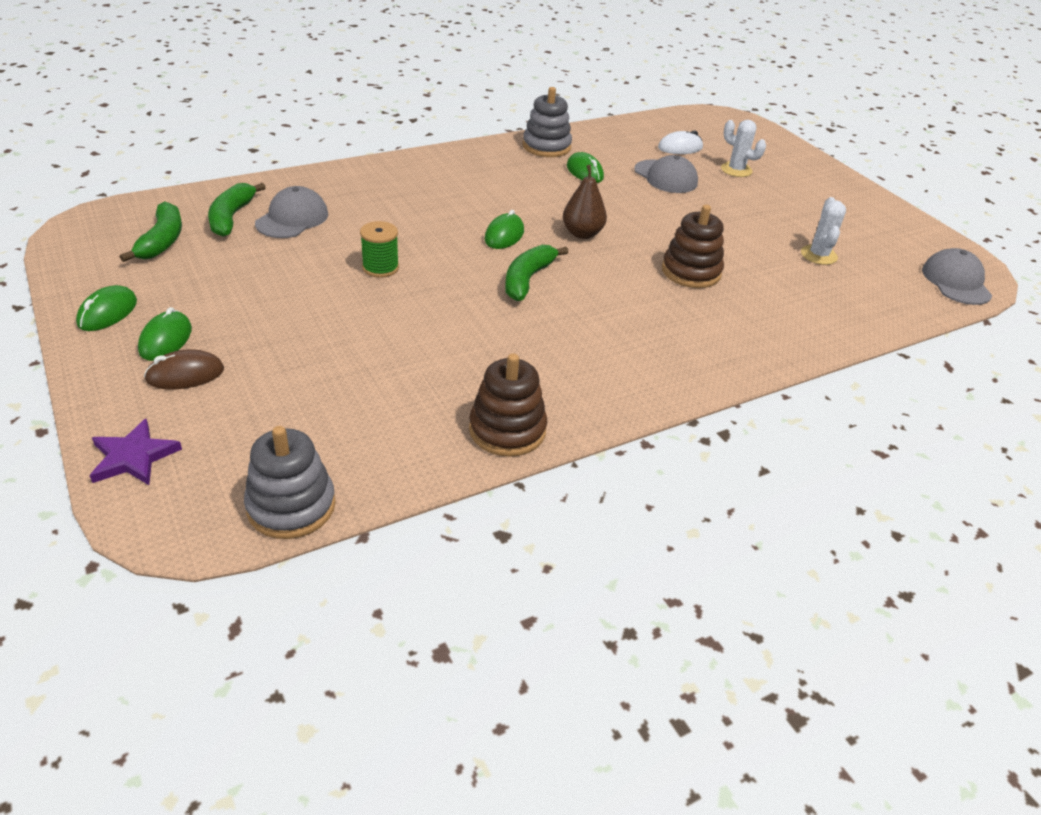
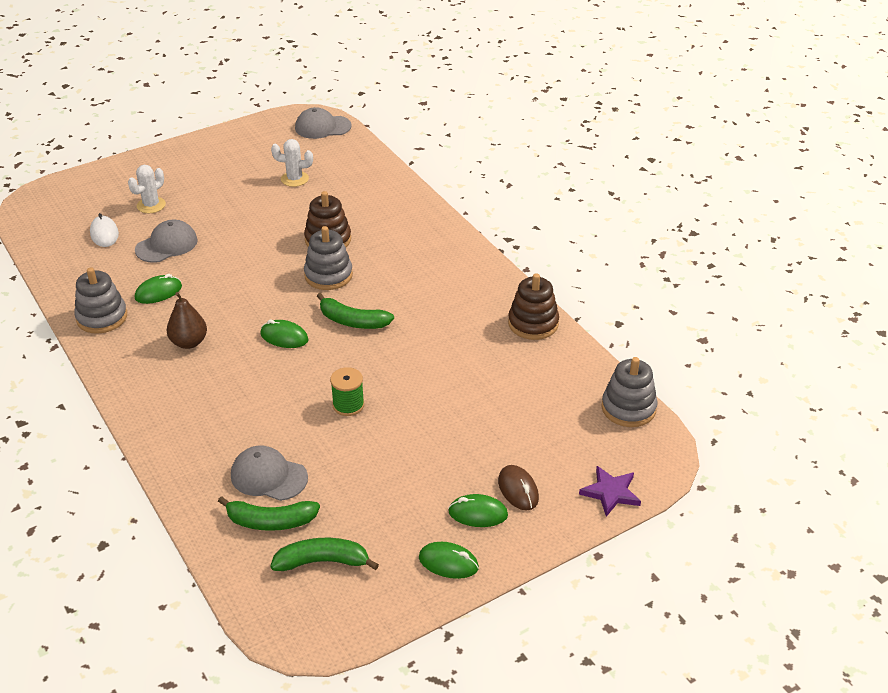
camera: 90 degrees left, 0 degrees up
(582, 234) = (276, 293): brown pear -> brown pear (189, 342)
(617, 268) = (328, 275): none -> grey stacking toy

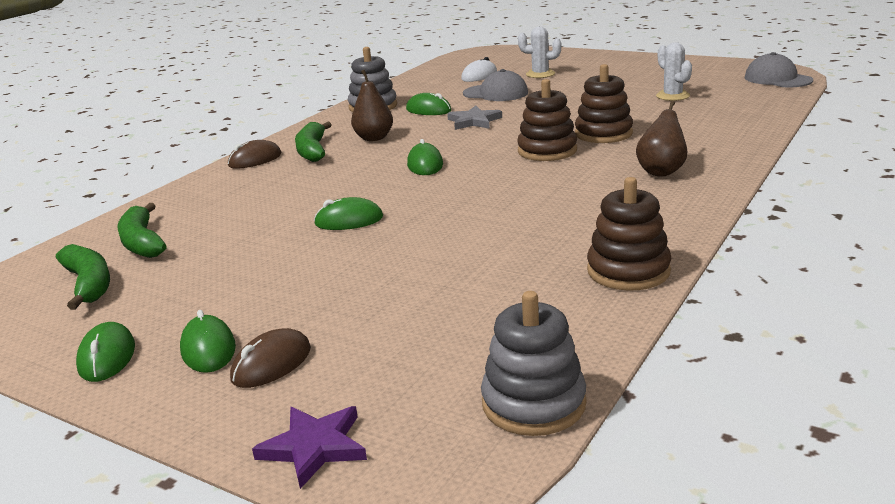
camera: 65 degrees right, 15 degrees down
(153, 422) = (255, 160): none -> brown mouse
(220, 281) = (474, 121): none -> grey star
(268, 476) = (209, 221): grey cap -> none
(328, 275) = (547, 151): grey stacking toy -> brown stacking toy
(348, 405) = (349, 221): green spool -> green mouse
(352, 321) = (488, 181): green banana -> green banana (312, 150)
(420, 250) = (661, 171): none -> brown pear

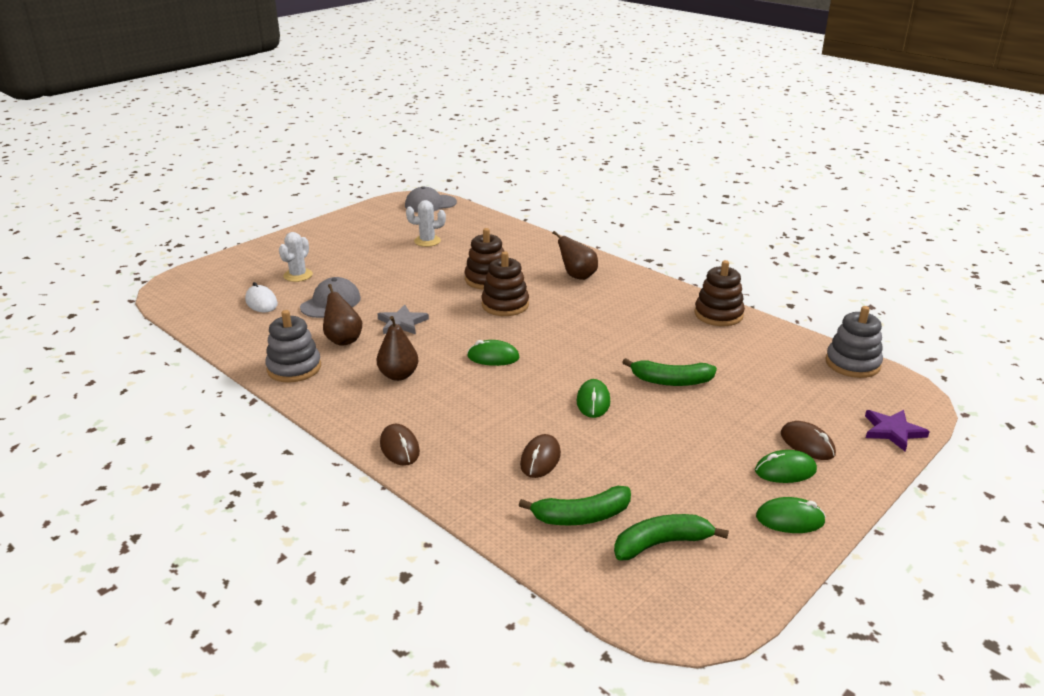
camera: 80 degrees left, 5 degrees up
(237, 212) = (540, 459): none -> brown mouse
(312, 150) = (403, 411): green banana -> green banana (671, 381)
(428, 110) = (343, 340): green mouse -> brown pear

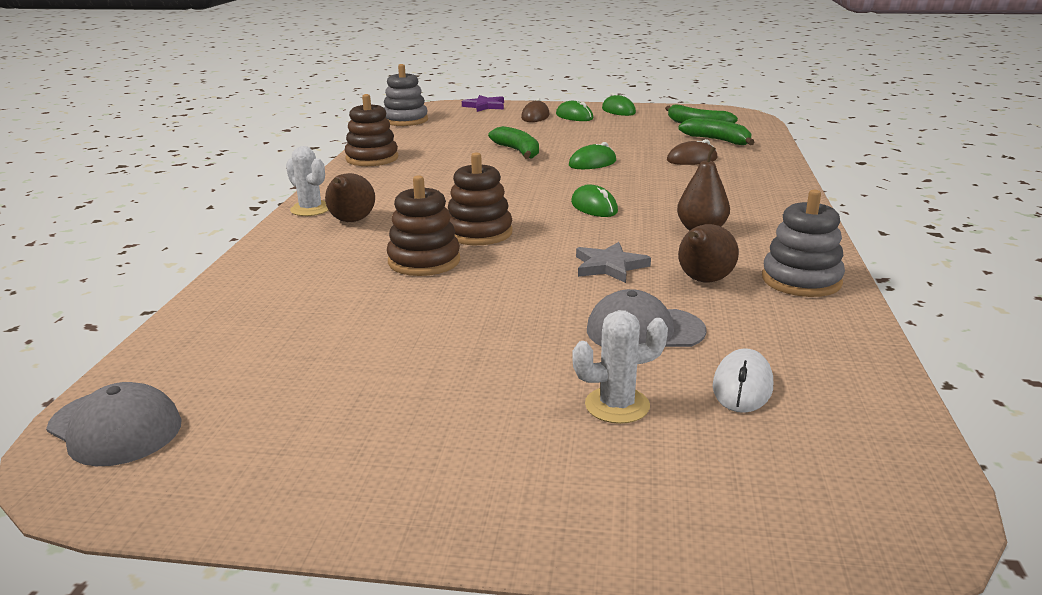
camera: 125 degrees left, 5 degrees down
(399, 448) = (781, 195): brown mouse -> none
(427, 241) = (333, 349): white cactus -> white cactus (310, 209)

